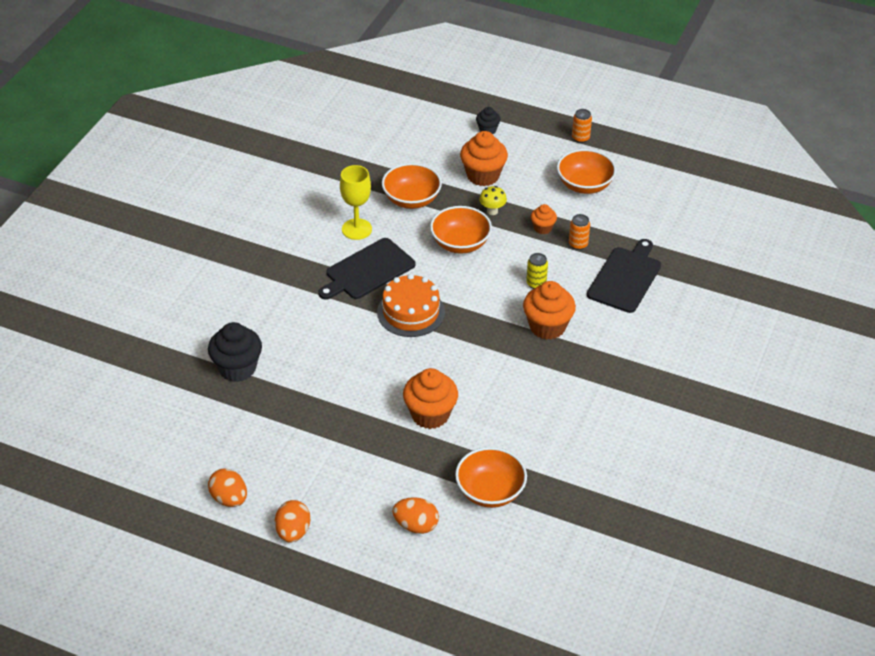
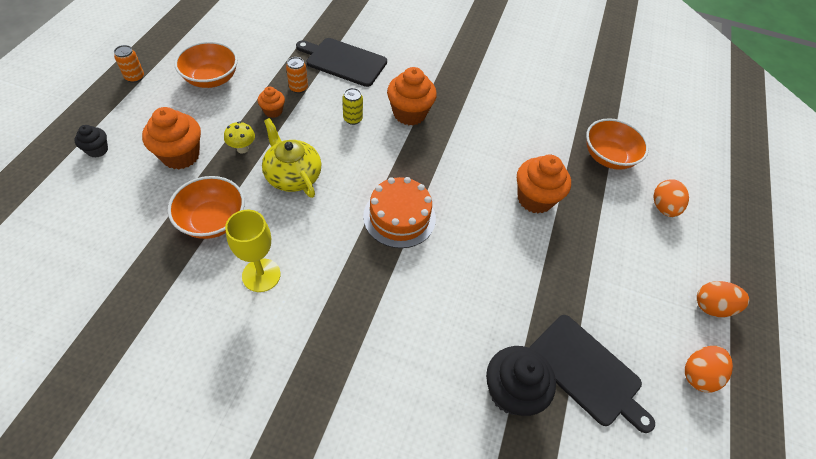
camera: 100 degrees left, 10 degrees up
(367, 270) = (335, 260): black cutting board -> black cutting board (587, 372)
(460, 243) = (292, 175): orange bowl -> yellow teapot

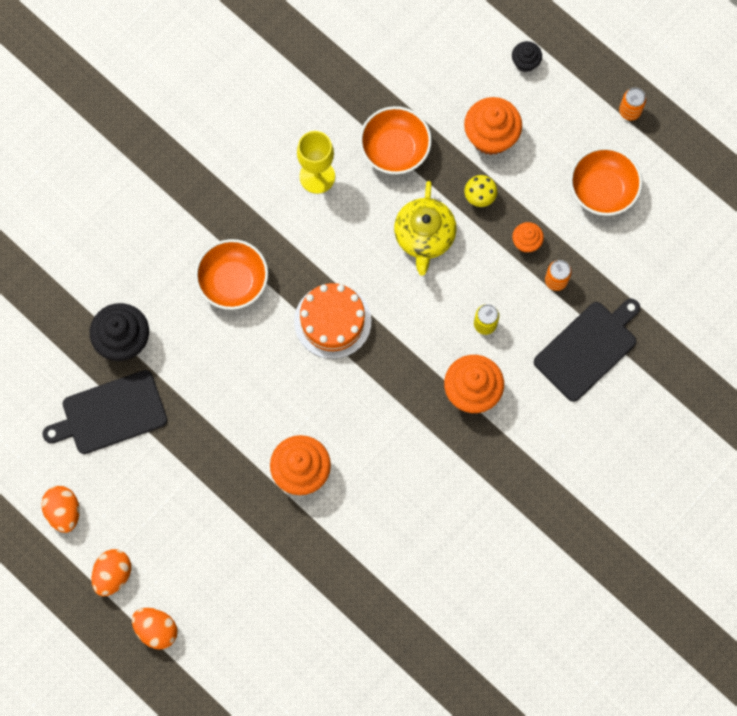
camera: 120 degrees right, 20 degrees up
(292, 175) = (424, 236): yellow teapot -> yellow teapot turned 105 degrees clockwise
(608, 157) = (325, 592): orange bowl -> orange bowl (233, 282)
(663, 207) = (235, 608): orange egg -> orange egg (156, 629)

